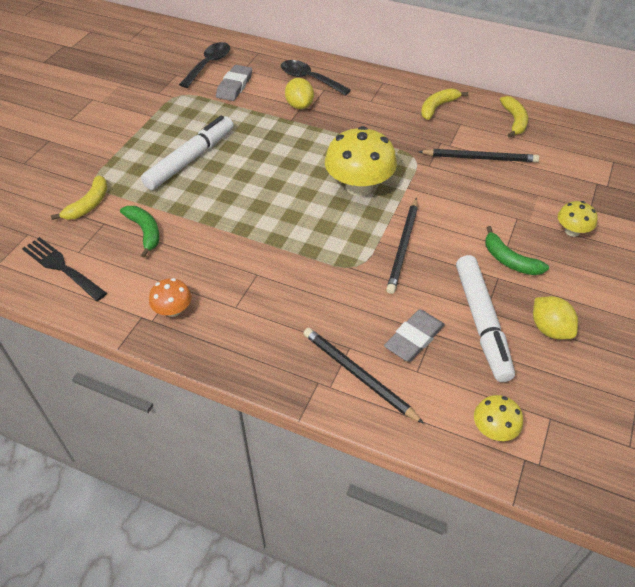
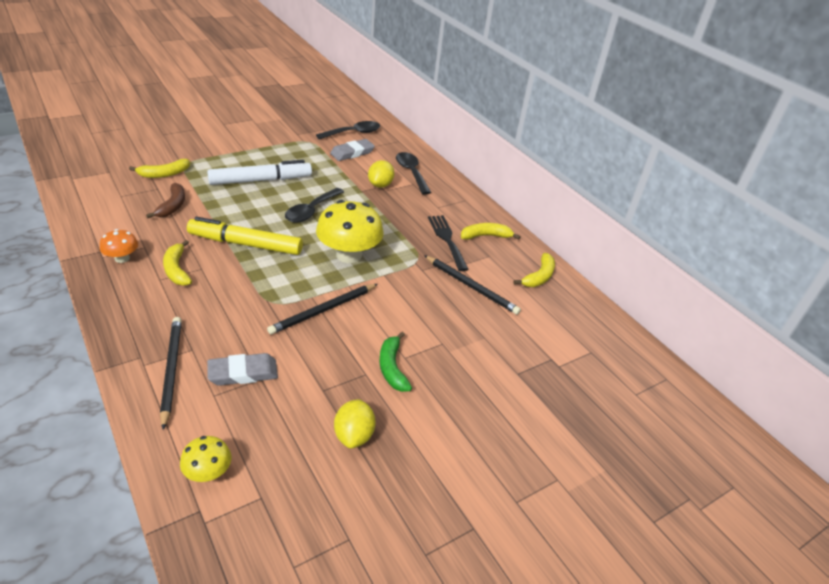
camera: 30 degrees right, 10 degrees down
(61, 267) = (99, 199): black fork -> black fork (447, 239)
(145, 231) = (172, 206): green banana -> brown banana
(238, 288) = (177, 269): none -> yellow banana
(263, 228) = (245, 244): none -> yellow marker
(275, 163) = (311, 211): none -> black spoon
(481, 322) = (307, 395): white marker -> none
(572, 231) = (476, 379): yellow mushroom -> none

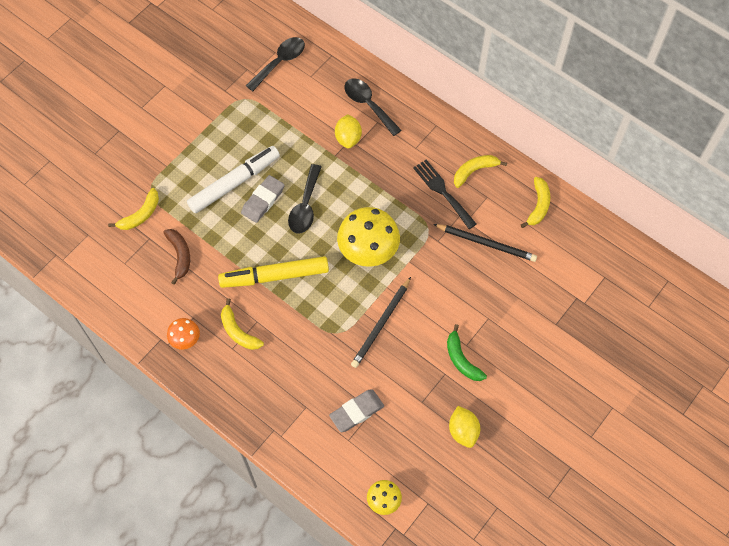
camera: 15 degrees left, 25 degrees up
(171, 370) = (304, 432): black pencil -> none
(352, 153) = (296, 98): grey eraser -> grey eraser (263, 200)

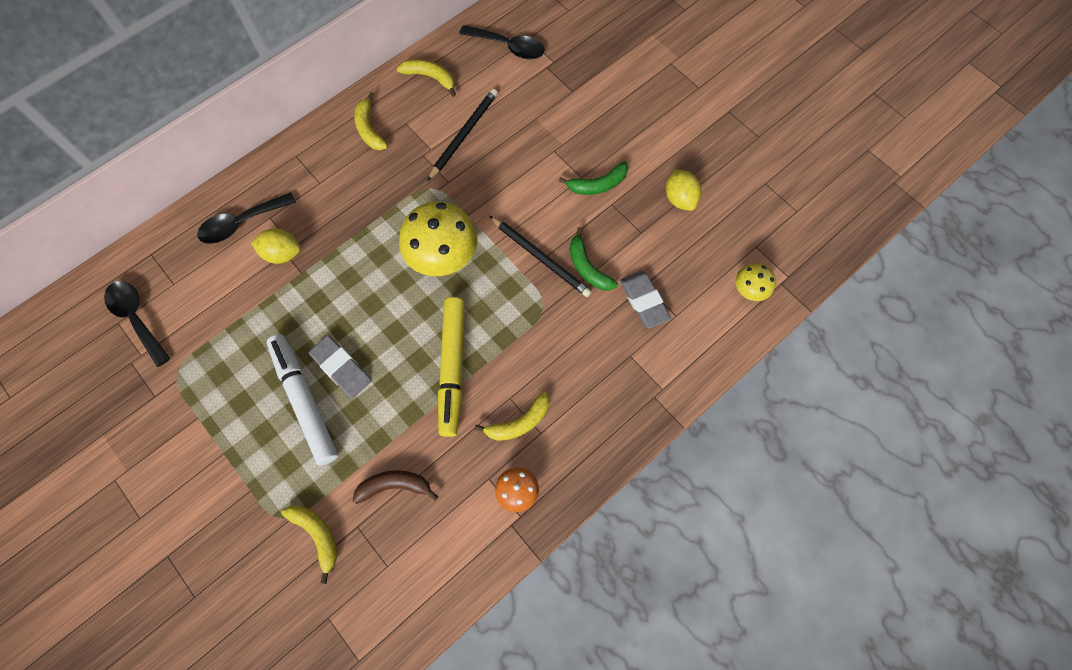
camera: 80 degrees left, 5 degrees up
(305, 206) = (363, 318): black spoon -> black spoon (508, 47)
(379, 362) = (588, 267): none -> green banana
(442, 191) = (386, 165): black fork -> none
(463, 431) = (679, 198): yellow lemon -> yellow lemon turned 75 degrees clockwise

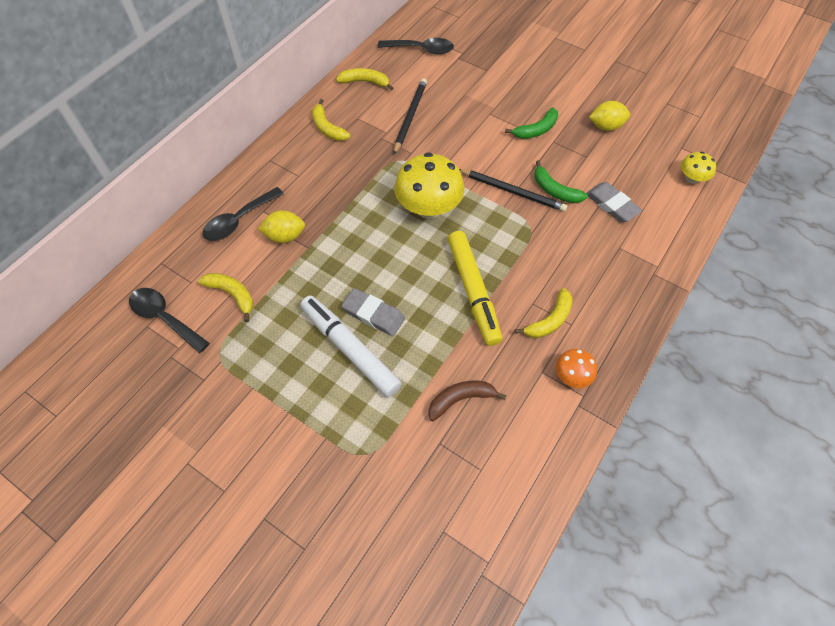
camera: 15 degrees left, 10 degrees down
(317, 535) = (405, 460): yellow banana -> yellow banana (232, 295)
(679, 198) = (606, 126): yellow lemon -> yellow lemon turned 60 degrees counterclockwise

